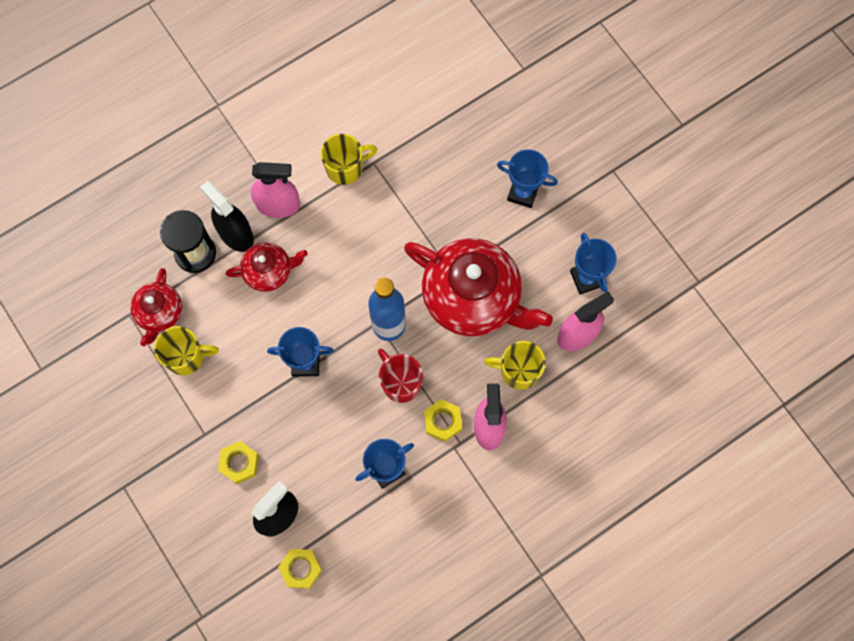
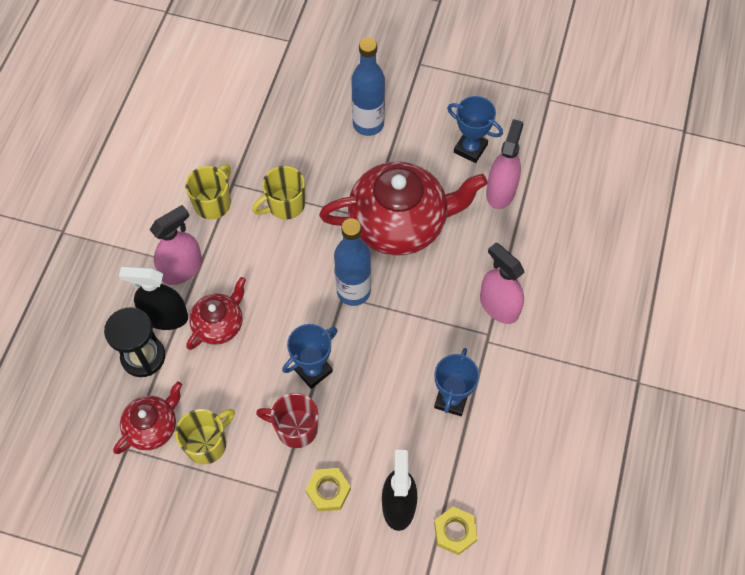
camera: 40 degrees left, 10 degrees down
(159, 313) = (152, 427): red teapot -> red teapot turned 105 degrees counterclockwise
(400, 382) = (402, 326): red mug -> red mug (295, 428)
(442, 421) = (461, 329): yellow nut -> none
(518, 371) = (482, 249): yellow mug -> yellow mug (285, 205)
(523, 193) = (368, 124): blue trophy -> blue bottle

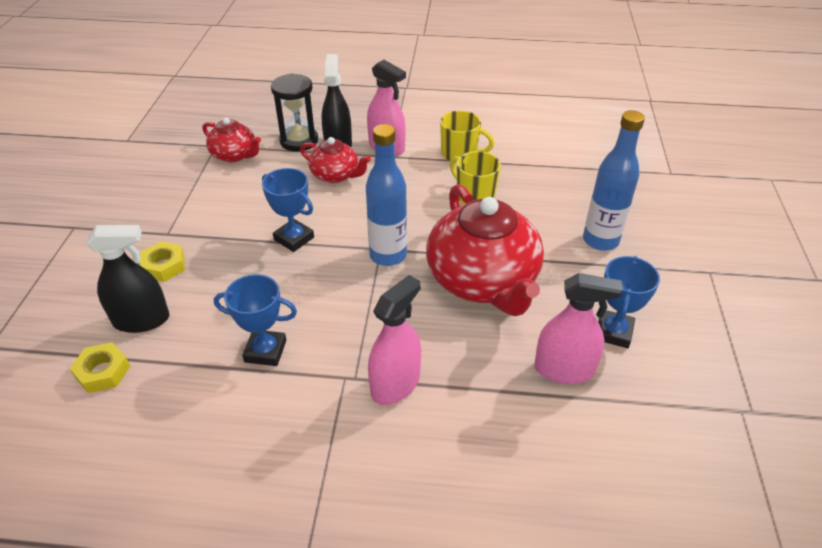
camera: 80 degrees right, 20 degrees down
(207, 443) = (218, 185): yellow mug -> none
(295, 428) = (231, 235): red mug -> none

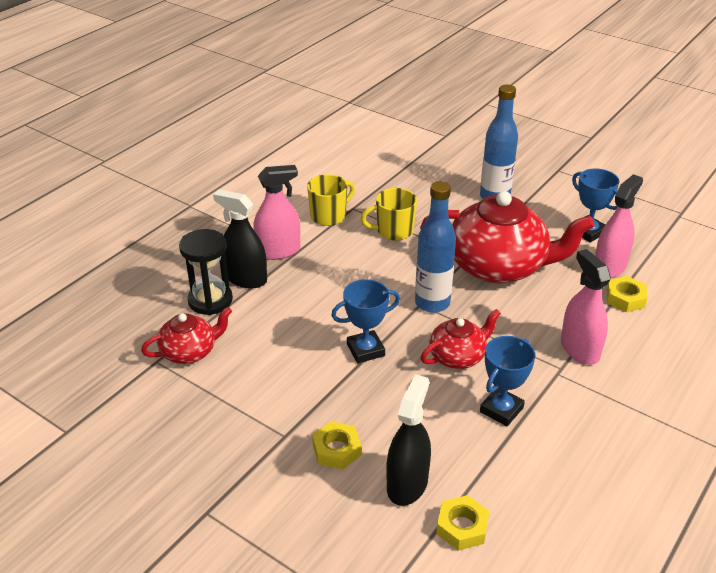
camera: 60 degrees left, 5 degrees down
(335, 175) = (292, 295): red teapot -> red teapot (458, 356)
(516, 400) = (625, 298): none -> yellow nut

